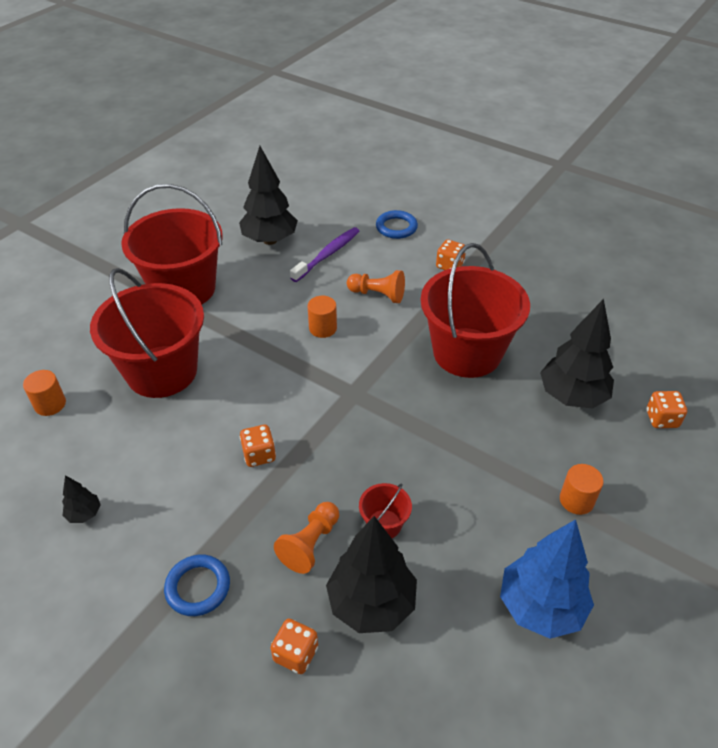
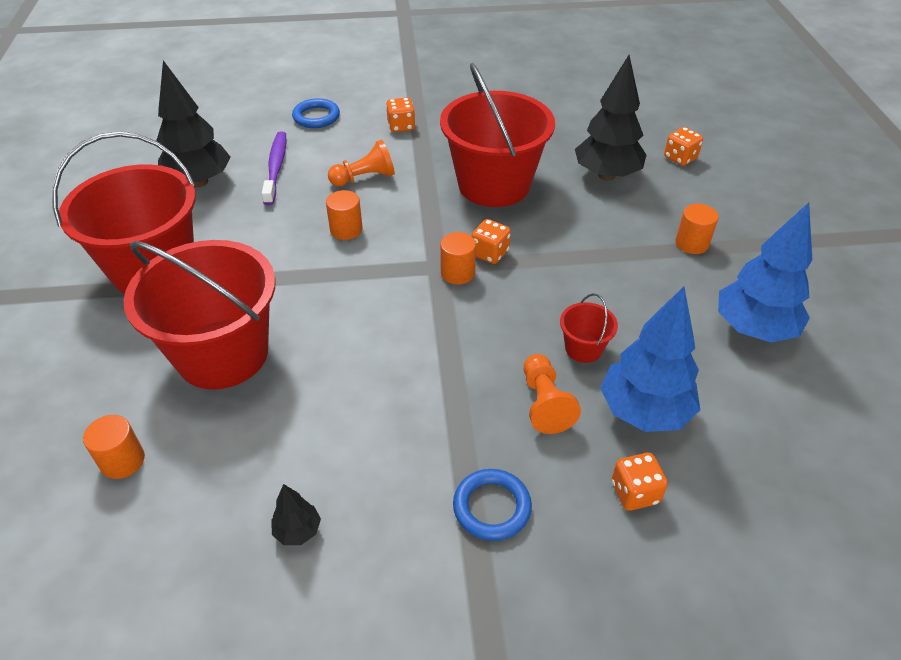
camera: 40 degrees left, 0 degrees up
(259, 455) = (413, 364): orange dice -> orange dice (490, 253)
(361, 407) = (457, 273): none -> orange cylinder
(371, 603) = (644, 412): black tree -> blue tree

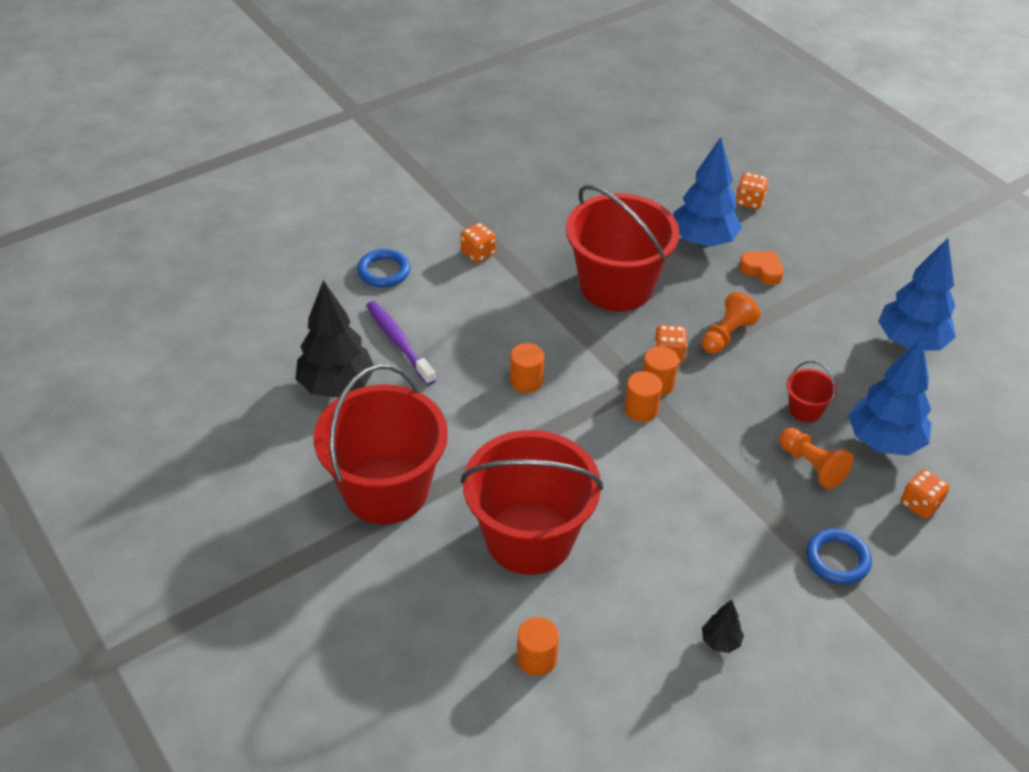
camera: 30 degrees left, 0 degrees up
(365, 178) = (494, 322): orange pawn -> orange pawn (726, 335)
(606, 175) = (703, 241): black tree -> blue tree
(644, 215) = (762, 270): none -> orange heart
(691, 243) = (816, 283): orange cylinder -> orange cylinder (641, 409)

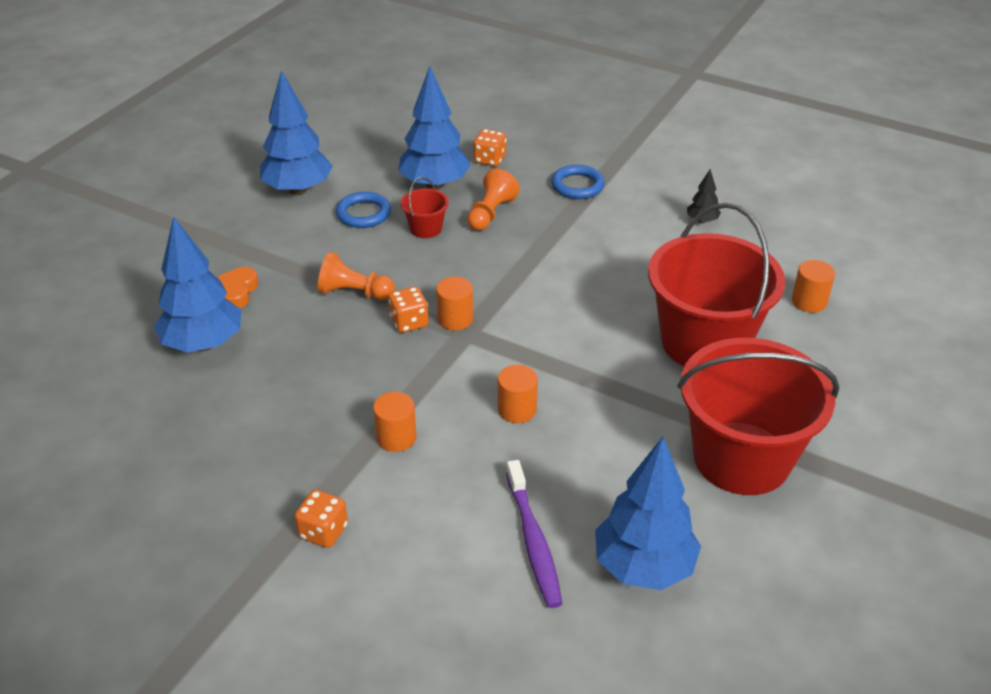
camera: 115 degrees left, 5 degrees down
(336, 386) = (643, 567): black tree -> blue tree
(384, 271) = (414, 617): blue ring -> blue ring (363, 214)
(398, 342) = (533, 541): purple toothbrush -> purple toothbrush turned 45 degrees counterclockwise
(616, 286) = (320, 388): red bucket -> none
(641, 409) = (497, 320): orange cylinder -> orange cylinder (396, 437)
(749, 201) = (109, 327): orange dice -> none

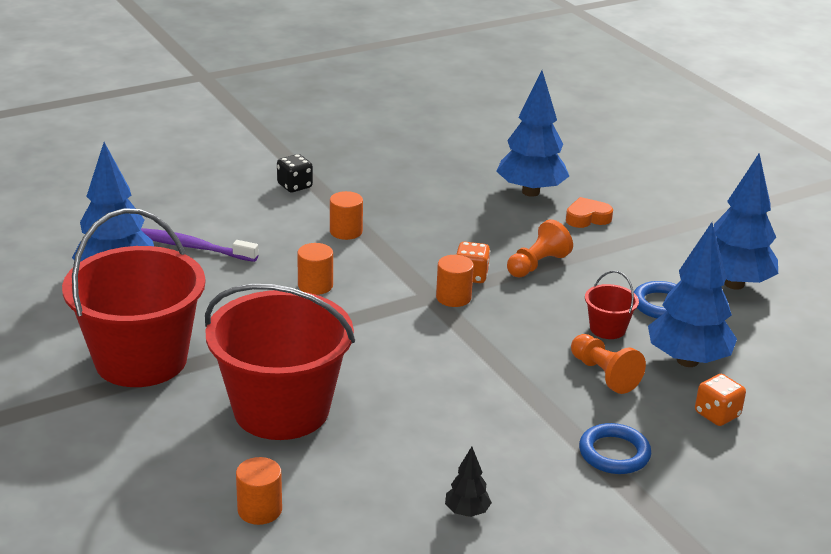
camera: 120 degrees right, 10 degrees down
(236, 292) = (587, 218): orange heart -> orange heart turned 60 degrees counterclockwise
(323, 531) = (295, 186): orange dice -> black dice

